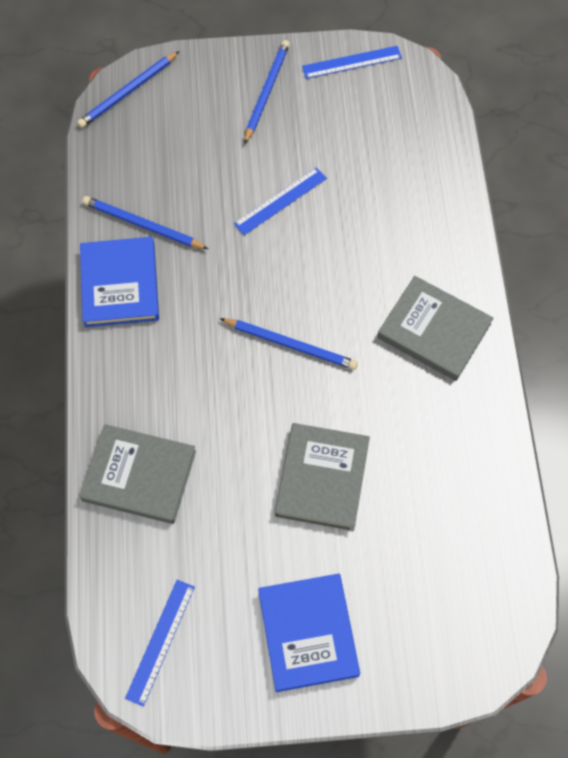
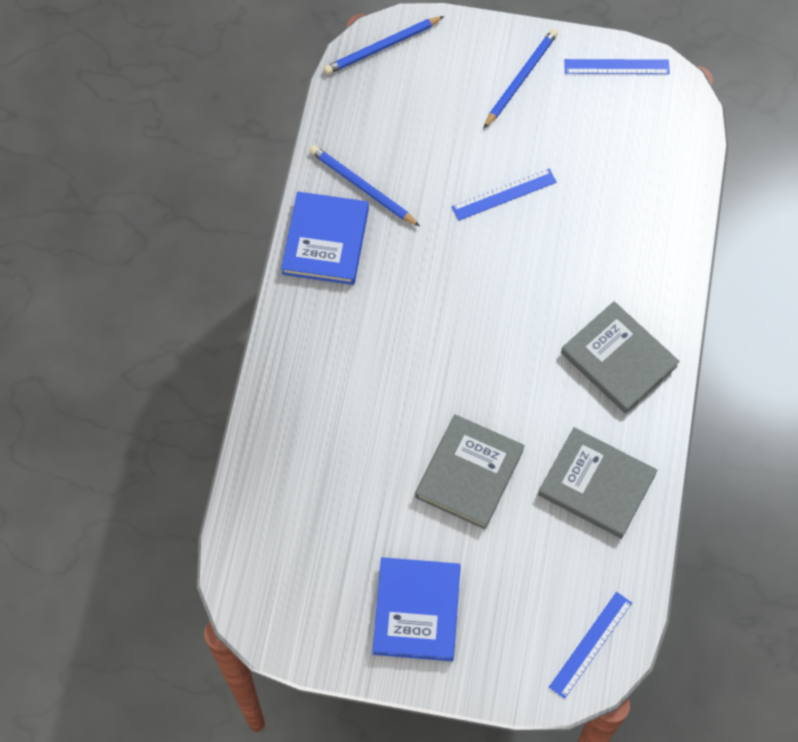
camera: 15 degrees right, 0 degrees up
(139, 475) = (298, 428): grey book -> grey book (596, 484)
(160, 641) = (279, 582): blue ruler -> blue ruler (590, 644)
(291, 345) = (475, 339): blue pencil -> none

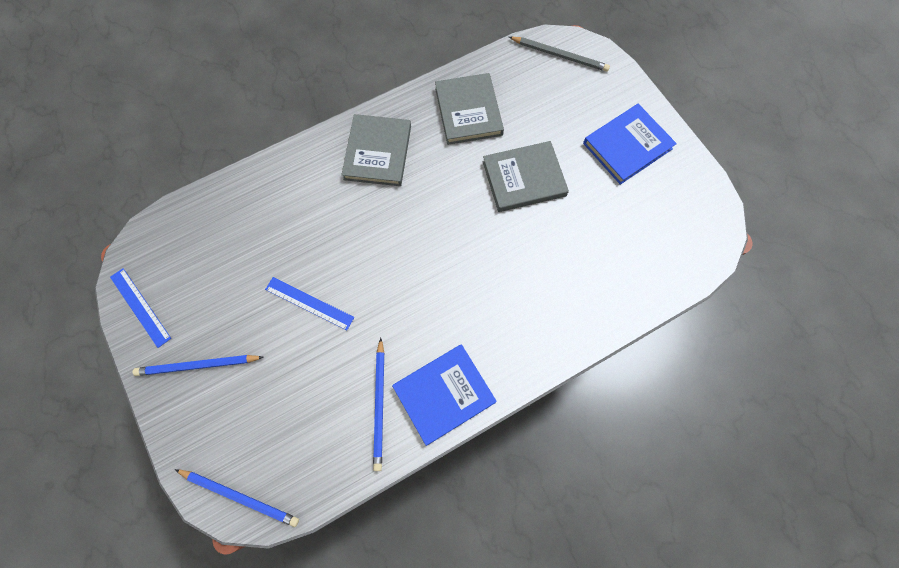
camera: 130 degrees left, 5 degrees up
(590, 644) = (560, 55): blue ruler -> grey pencil

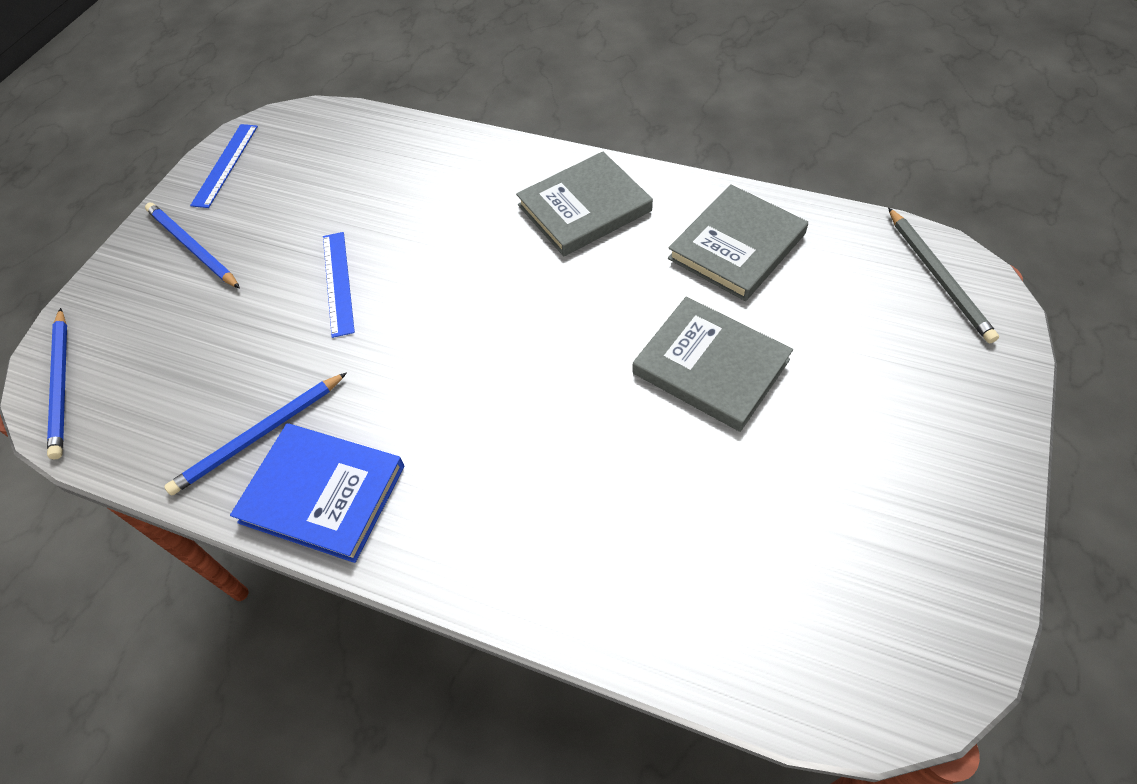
camera: 55 degrees right, 15 degrees down
(627, 146) = (906, 451): blue book -> none

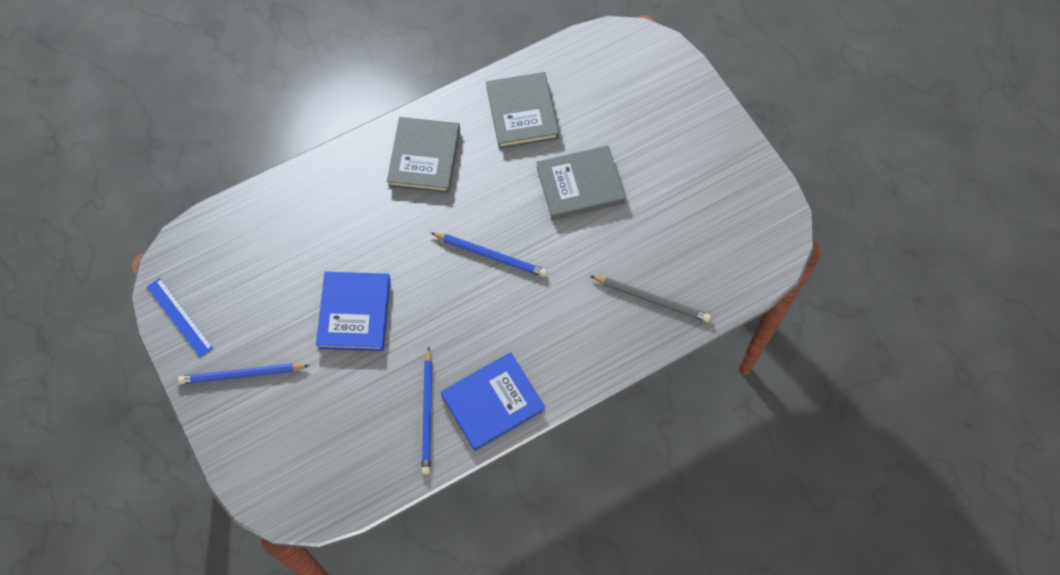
camera: 55 degrees left, 10 degrees up
(61, 384) = (289, 498): blue pencil -> blue pencil (490, 255)
(338, 282) = (354, 313): blue ruler -> blue book
(938, 277) = (623, 51): grey pencil -> grey pencil (652, 299)

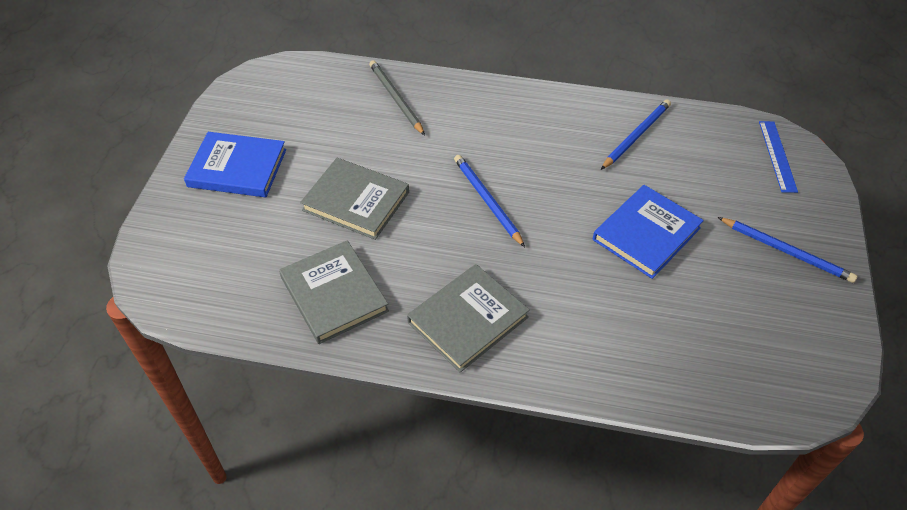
camera: 140 degrees left, 15 degrees down
(179, 317) = (829, 337): blue ruler -> blue ruler (777, 156)
(493, 402) = (579, 113): blue book -> blue book (237, 168)
(522, 113) = (334, 294): grey book -> grey book turned 60 degrees counterclockwise

